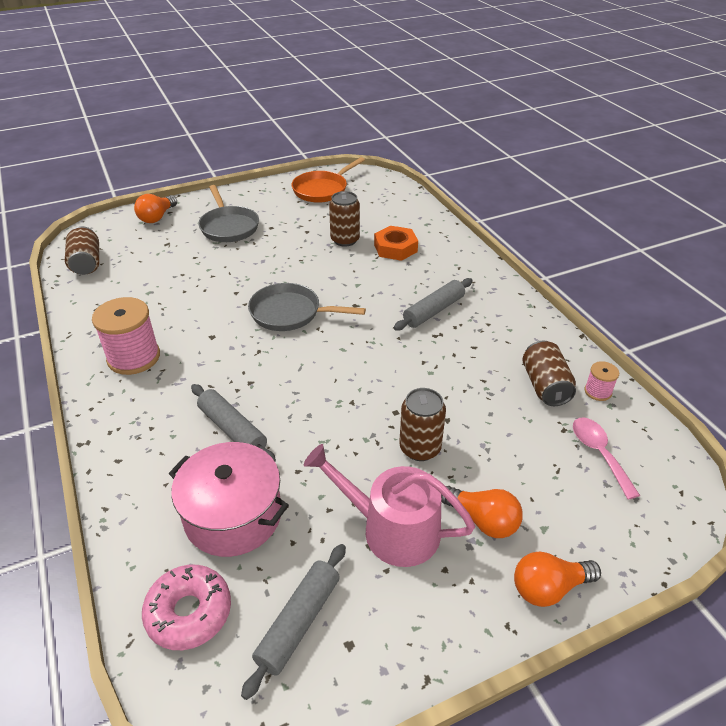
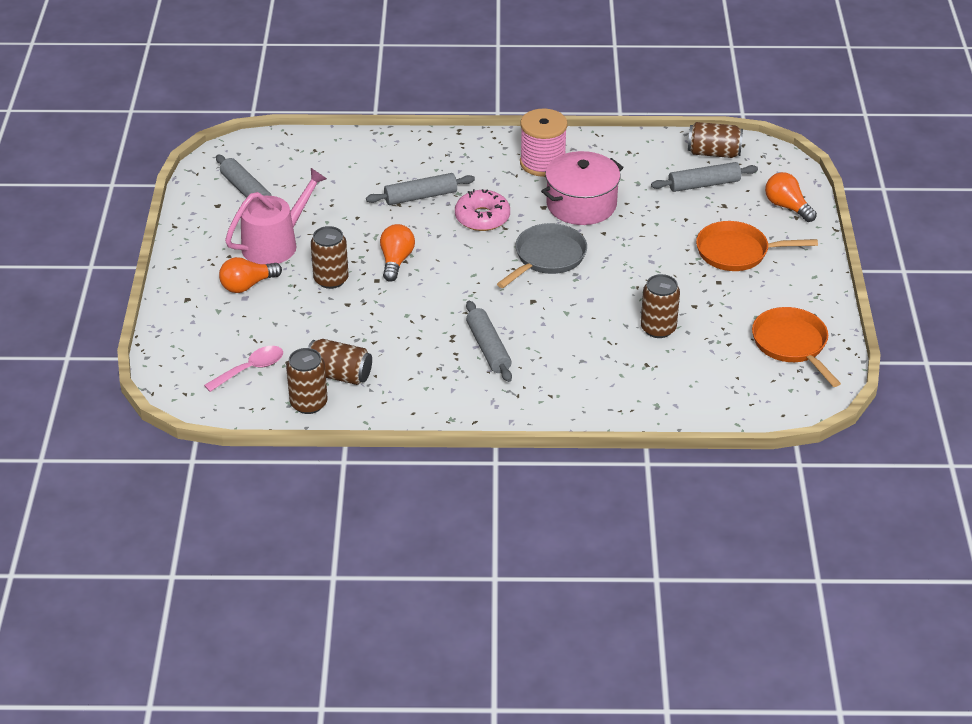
camera: 115 degrees right, 0 degrees up
(139, 258) = (704, 184): none -> grey rolling pin
(189, 612) = (287, 154): pink donut -> pink donut (482, 217)
(229, 227) = (737, 252): grey pan -> orange pan
(233, 515) = (342, 182): pink pot -> pink pot (581, 204)
(395, 248) = (618, 361): orange nut -> none
(549, 588) = (179, 293): orange light bulb -> orange light bulb (396, 261)
(598, 391) = (308, 403): pink spool -> brown can
(599, 453) = (251, 369): pink spoon -> pink spoon turned 45 degrees counterclockwise

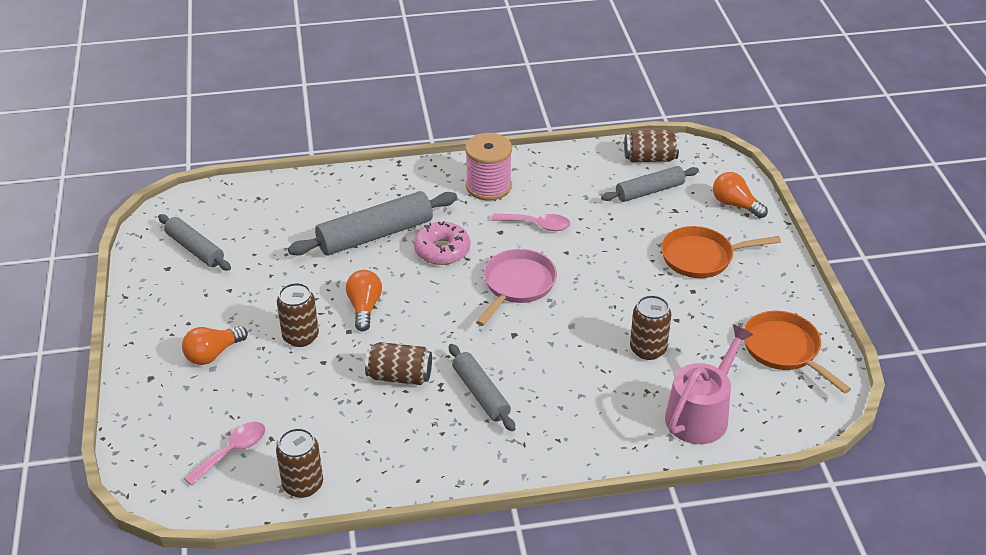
camera: 10 degrees left, 0 degrees up
(275, 244) = (235, 303): pink watering can -> pink watering can (701, 414)
(339, 375) = (330, 445): brown can -> brown can (399, 376)
(420, 196) = (375, 235): grey rolling pin -> grey rolling pin, size x1.59
(547, 257) = (517, 285): grey pan -> pink pan
(581, 204) = (537, 225): pink pot -> pink spoon

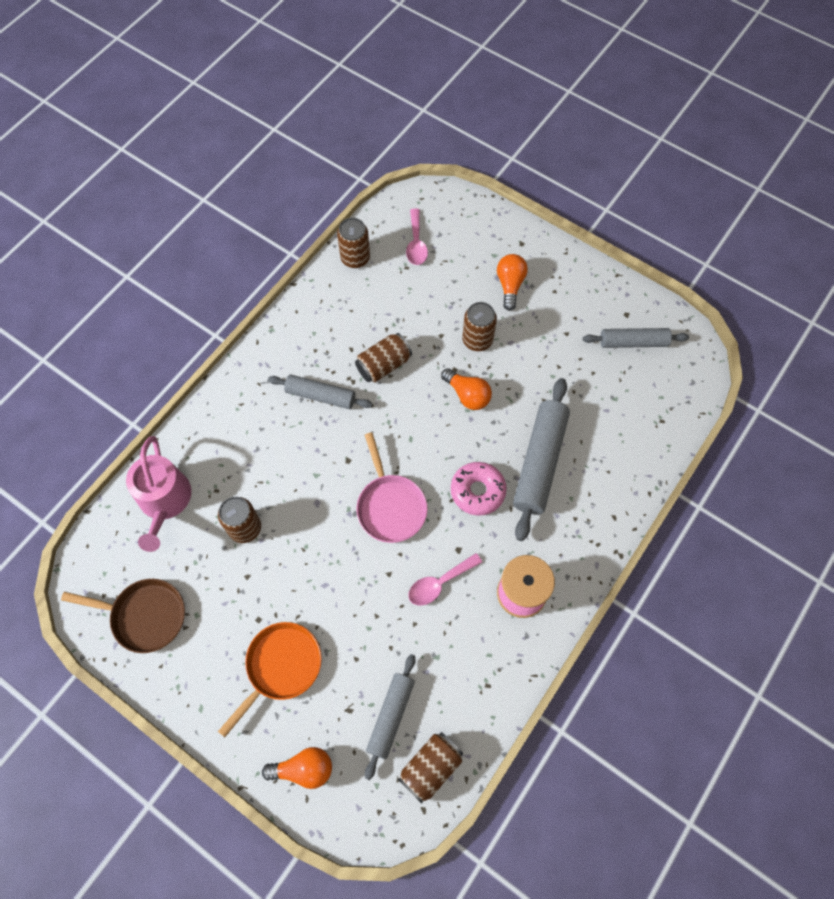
camera: 135 degrees right, 25 degrees up
(784, 350) = (145, 616): orange pan -> brown pan

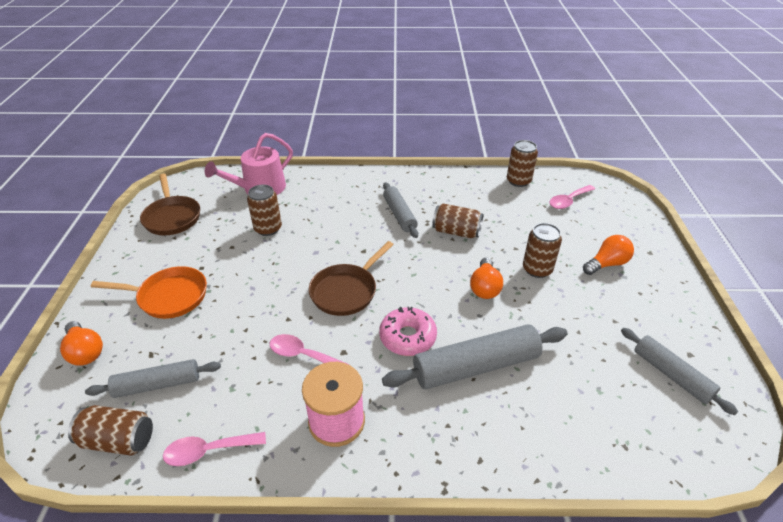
camera: 55 degrees right, 25 degrees down
(390, 506) = (346, 291): pink pan -> brown pan
(486, 700) = (208, 451): none -> pink spoon

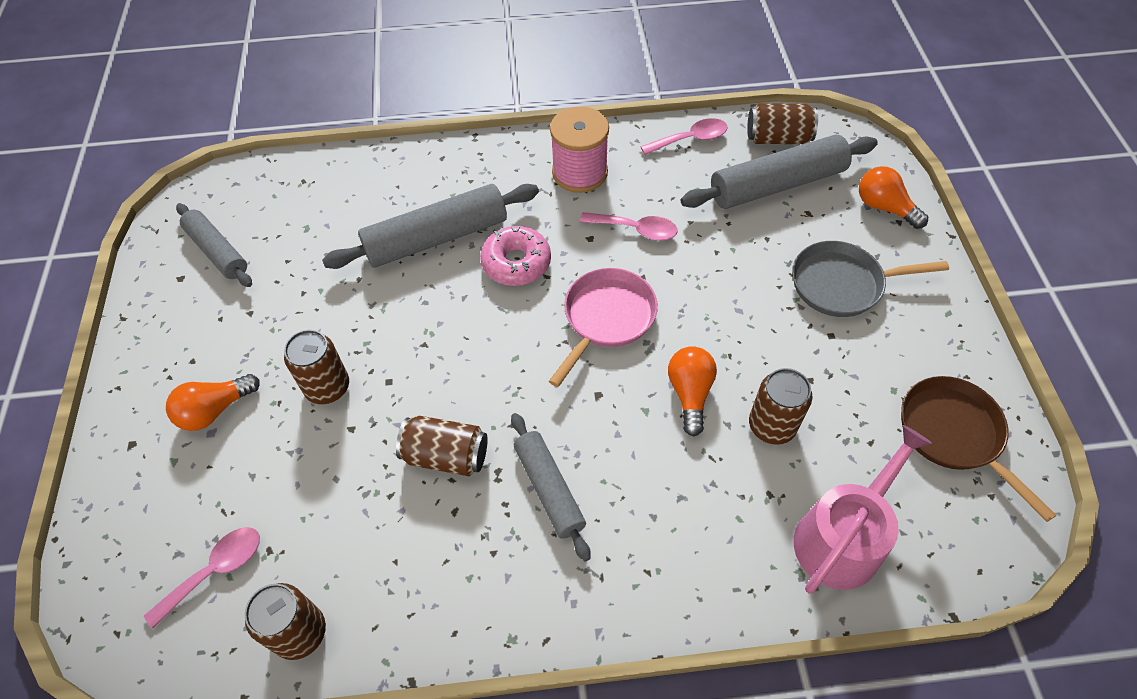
camera: 175 degrees right, 15 degrees up
(157, 385) = (777, 184): grey rolling pin -> grey rolling pin, size x1.59
(169, 296) = (842, 284): orange pan -> grey pan
(346, 291) = (606, 318): brown pan -> pink pan
(484, 287) = (412, 346): orange light bulb -> orange light bulb (690, 394)

